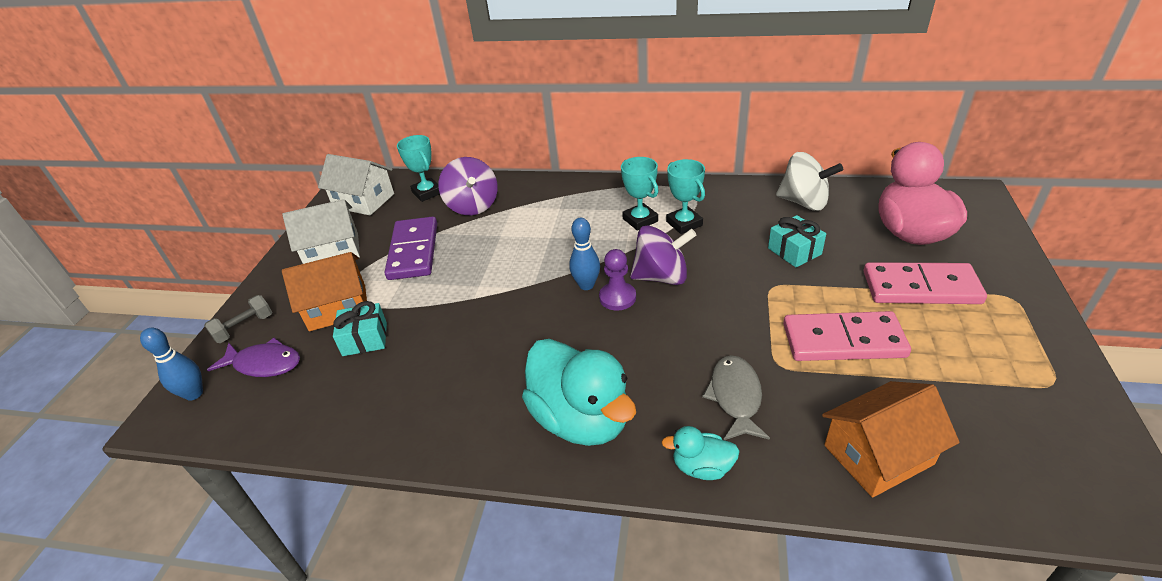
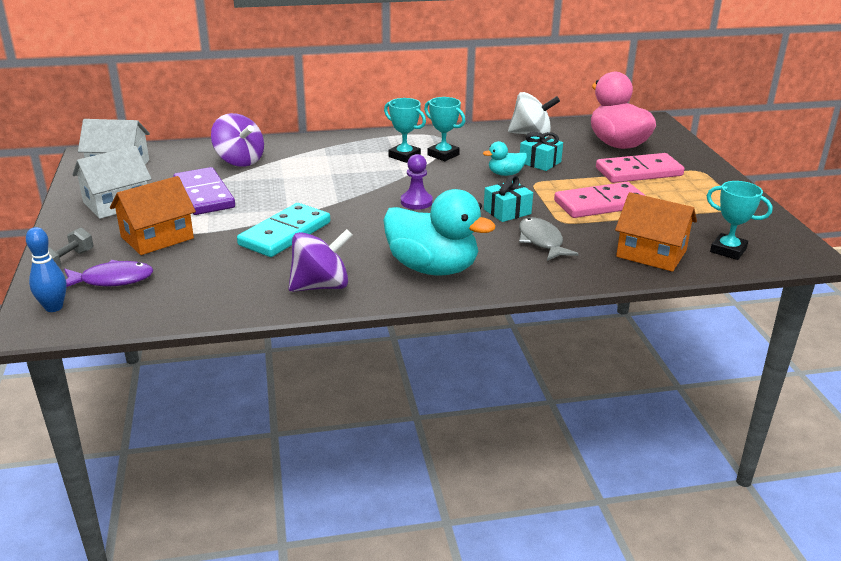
camera: 25 degrees left, 10 degrees down
(365, 339) = (203, 252): turquoise gift -> turquoise gift (507, 211)
(427, 193) = (184, 156): turquoise trophy -> turquoise trophy (728, 250)
(456, 325) = (285, 234): none -> turquoise domino
(586, 285) = (385, 198): blue bowling pin -> none
(661, 277) = (444, 187): purple spinning top -> purple spinning top (321, 286)
(702, 467) = (538, 277): turquoise duck -> turquoise duck (505, 174)
(878, 455) = (651, 254): orange house -> orange house turned 75 degrees clockwise

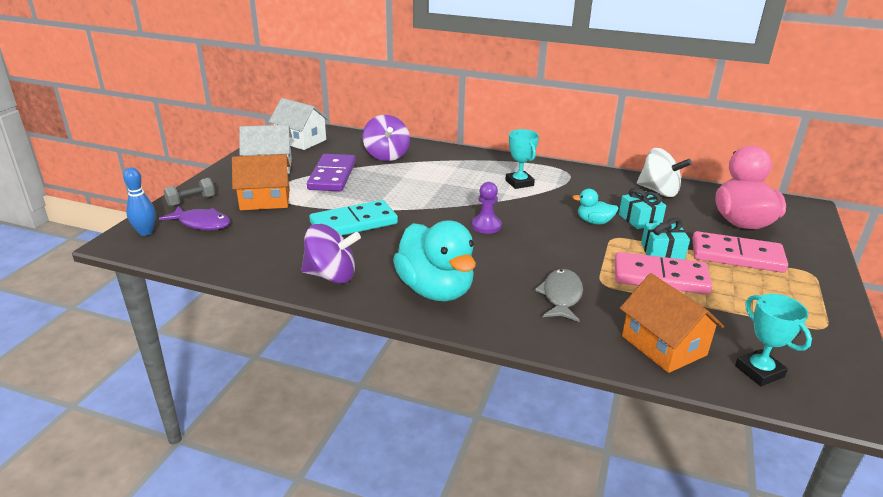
camera: 30 degrees right, 0 degrees up
(443, 155) = (554, 190): turquoise trophy -> none
(507, 211) = (558, 257): turquoise gift -> turquoise gift (662, 251)

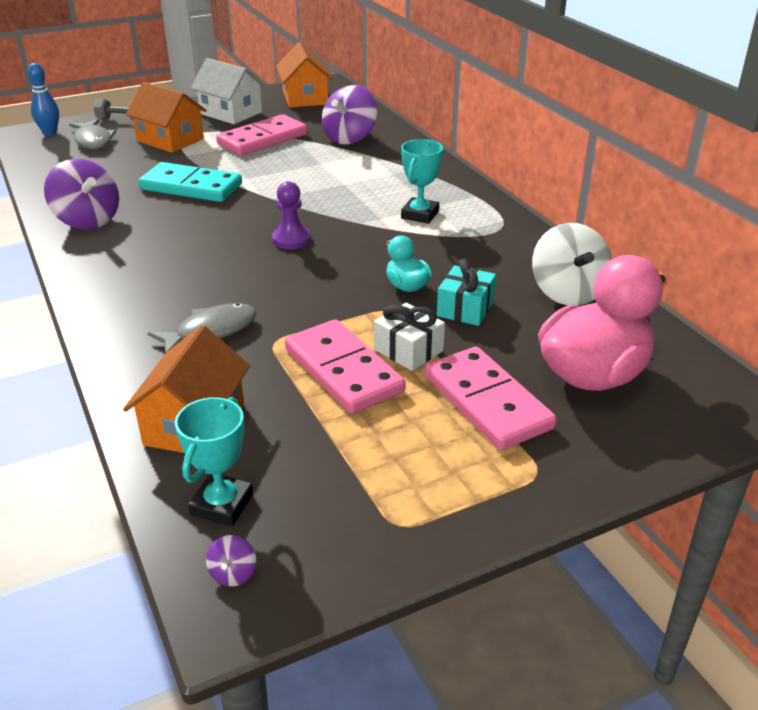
camera: 45 degrees right, 5 degrees up
(201, 223) = (93, 141): purple fish -> grey fish
(301, 140) = (305, 98): white house -> orange house
(332, 176) = (263, 139): purple domino -> pink domino
(435, 290) = (130, 270): turquoise duck -> none
(662, 251) = (408, 350): turquoise gift -> white gift
(829, 395) = (233, 573): none -> purple spinning top

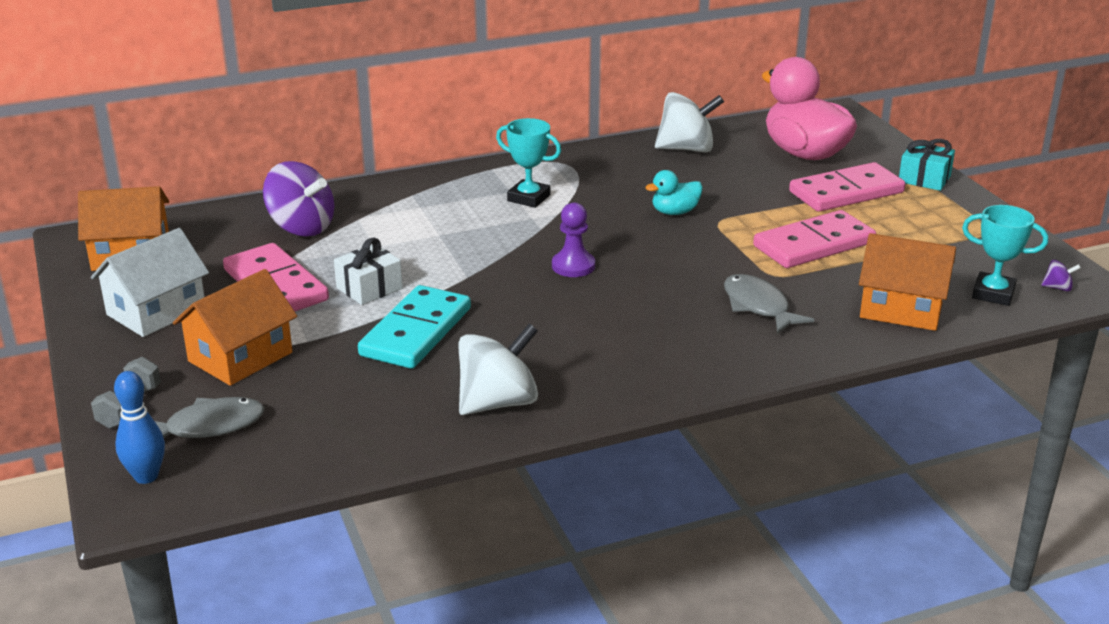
camera: 85 degrees left, 5 degrees down
(87, 220) = (498, 402): purple spinning top -> white spinning top
(408, 350) = (780, 217): white gift -> white gift (369, 288)
(465, 308) = (713, 190): turquoise gift -> turquoise gift (924, 179)

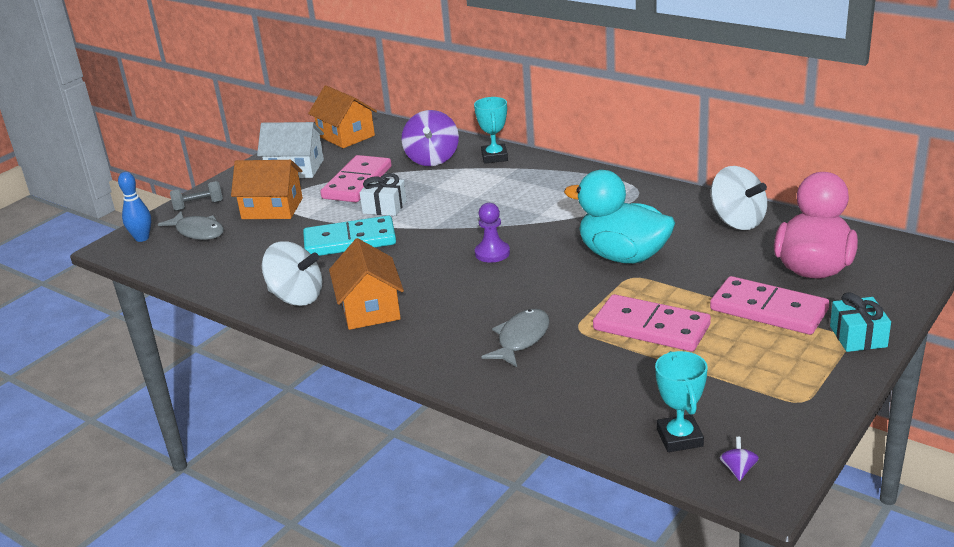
camera: 60 degrees right, 0 degrees up
(528, 198) = (567, 202): turquoise trophy -> turquoise trophy (494, 157)
(675, 212) = (623, 256): turquoise duck -> turquoise duck, size x2.11
(901, 309) = (594, 401): orange house -> orange house (370, 309)
(1058, 288) = (738, 470): purple spinning top -> purple spinning top turned 150 degrees counterclockwise

